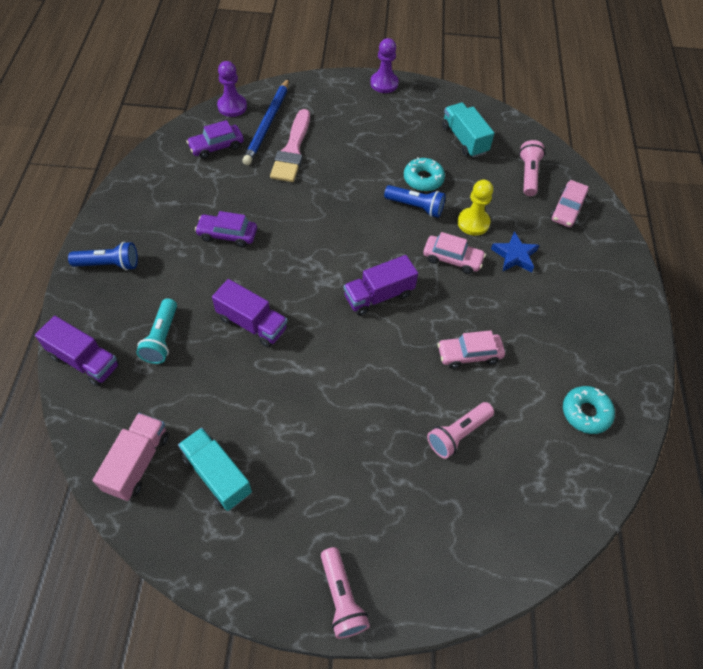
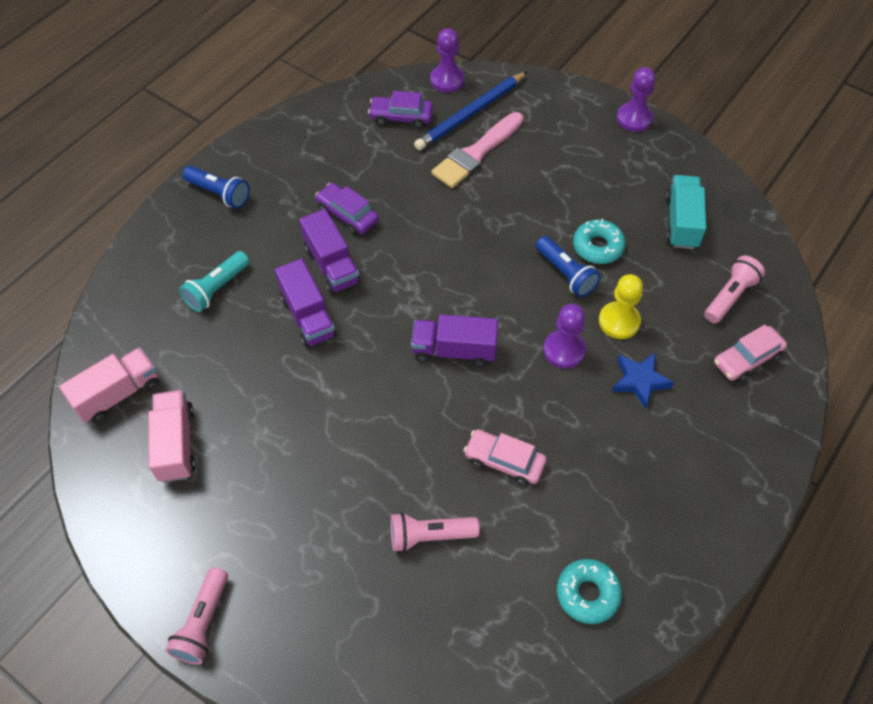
camera: 35 degrees right, 0 degrees up
(85, 361) = (138, 276): purple truck -> purple truck (332, 265)
(217, 475) = (176, 444): turquoise truck -> pink truck
(452, 259) = (564, 350): pink car -> purple pawn

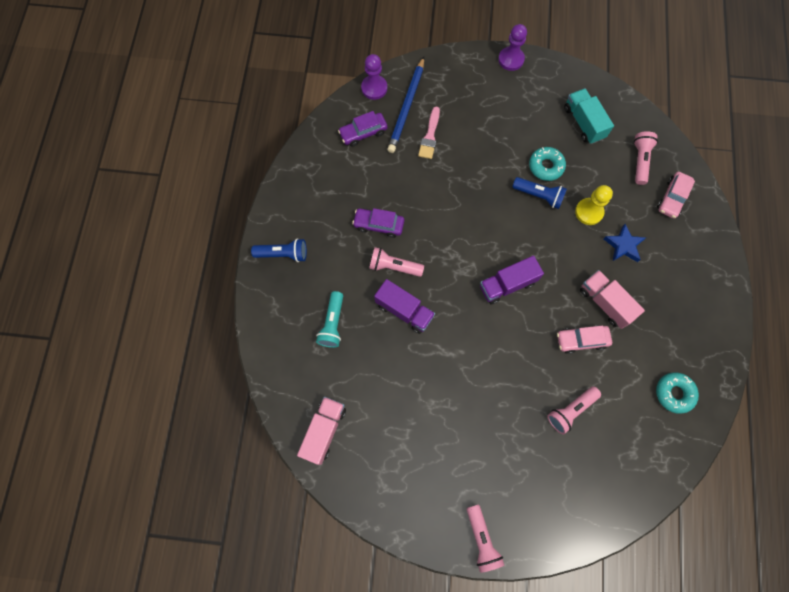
camera: 30 degrees left, 15 degrees up
(176, 444) = (385, 442): pink truck -> pink truck (605, 303)
(332, 265) = (394, 266): purple truck -> pink flashlight
(476, 153) = (430, 136): pink brush -> pink brush, size x0.66
(564, 350) = (570, 249): purple pawn -> none

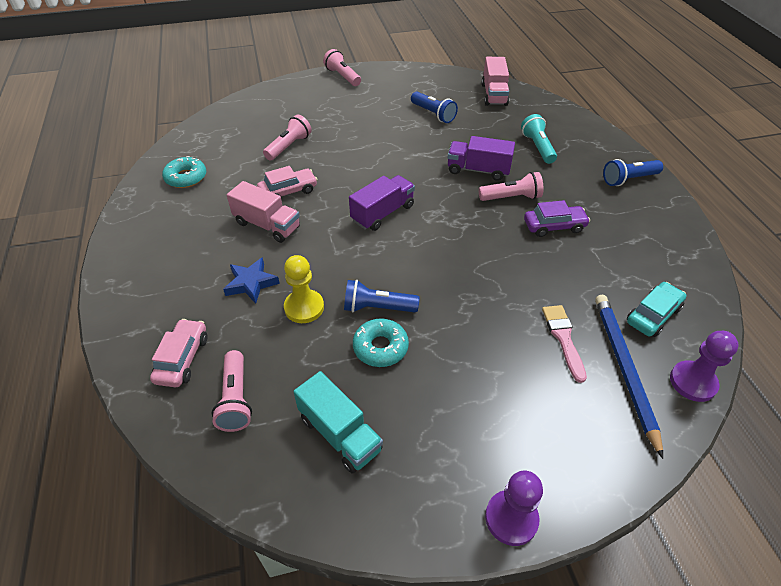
camera: 160 degrees right, 25 degrees down
(363, 133) = (653, 315): purple car -> turquoise car
(406, 416) = (433, 114): none -> blue flashlight

